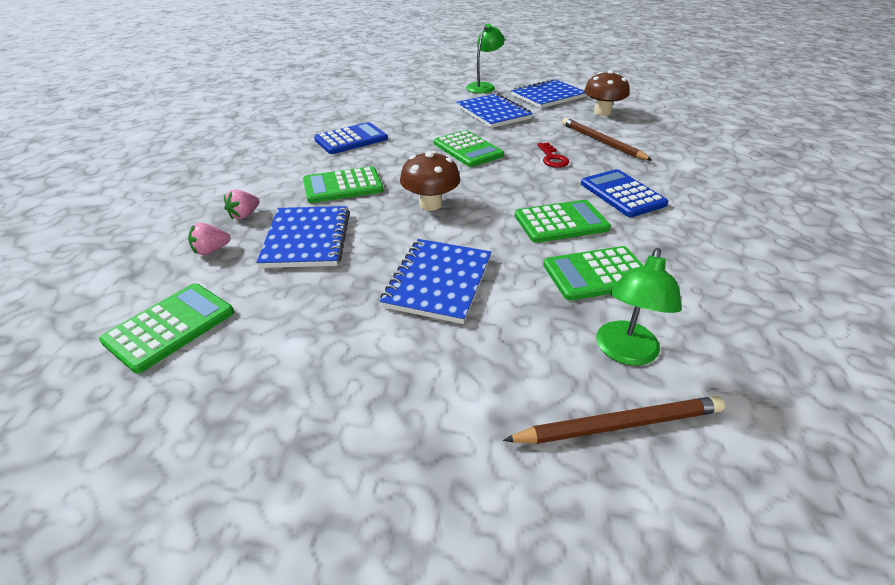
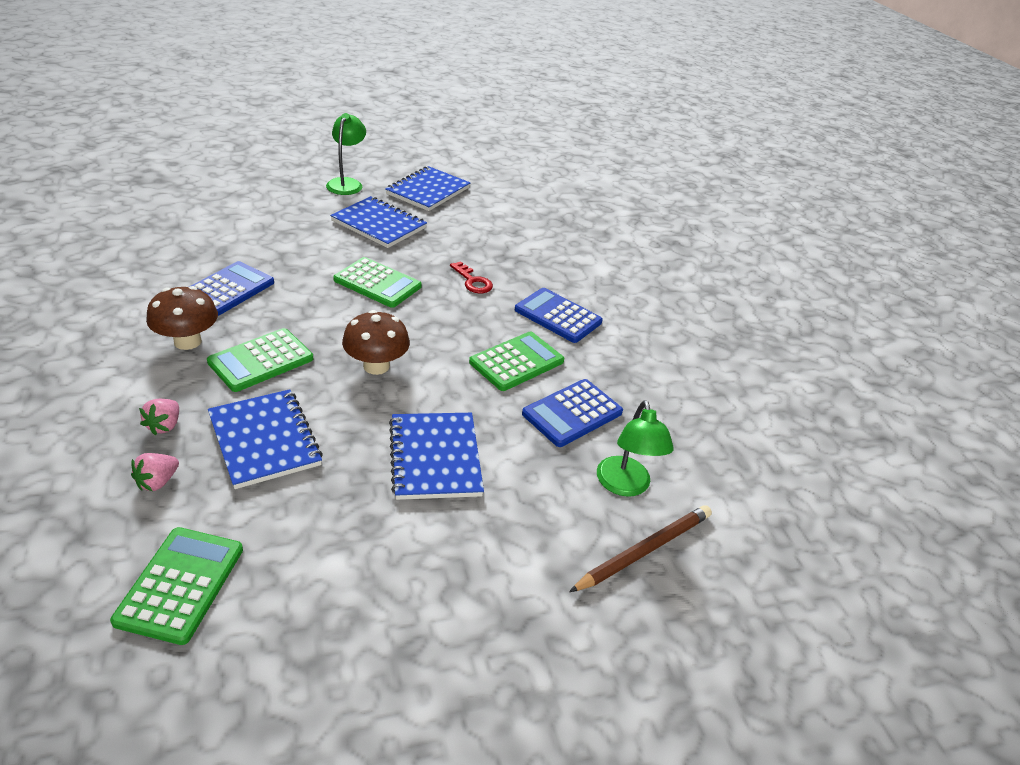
camera: 30 degrees left, 0 degrees up
(597, 274) = (572, 413): green calculator -> blue calculator
(601, 142) = (512, 251): brown pencil -> none
(602, 112) = (496, 209): brown mushroom -> brown mushroom (187, 341)

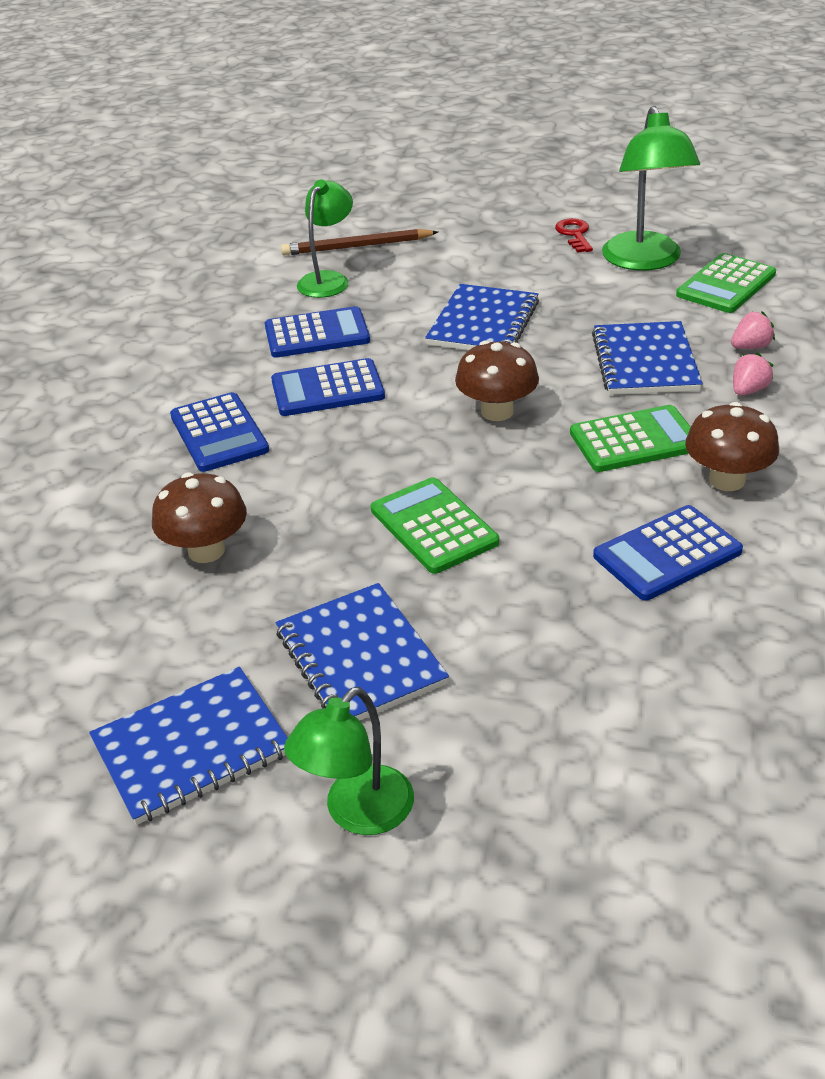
camera: 145 degrees left, 0 degrees up
(290, 610) = (645, 261): none -> green lamp
(473, 281) = (287, 505): red key -> red key (574, 234)
(495, 254) = (206, 550): none -> brown mushroom
(516, 362) = (327, 389): green calculator -> blue calculator

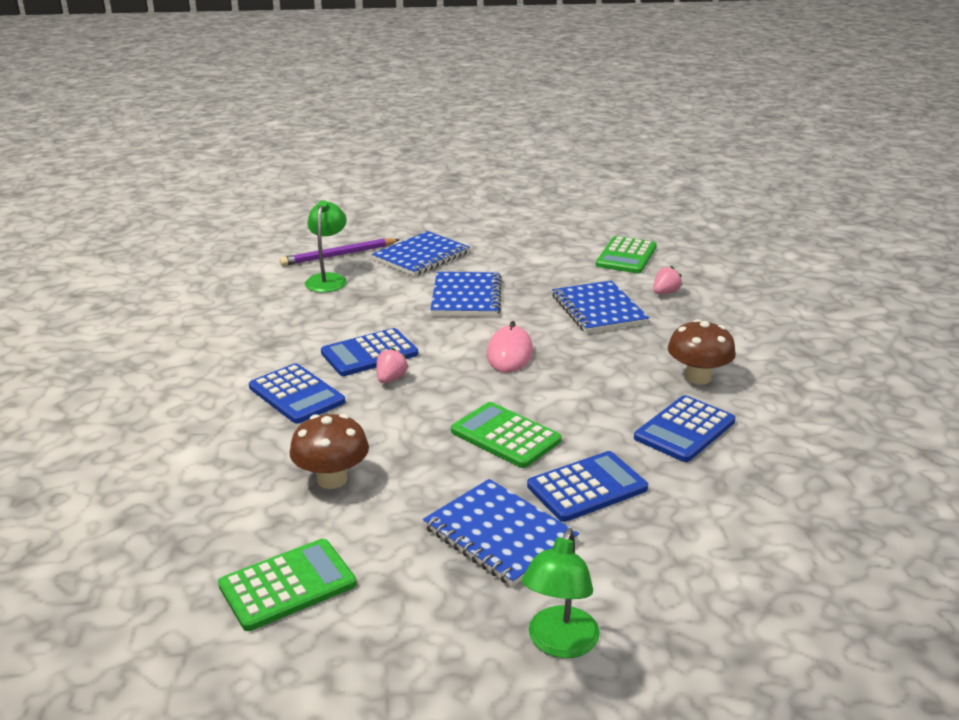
camera: 20 degrees left, 10 degrees down
(192, 748) = (399, 623): blue notebook -> blue notebook (421, 256)
(317, 334) = (339, 317): blue calculator -> blue calculator (587, 487)
(357, 247) = (339, 255): brown pencil -> purple pencil
(497, 411) = (509, 353): brown mushroom -> pink mouse
(574, 234) = (501, 233): red key -> none
(635, 440) = (620, 360): green calculator -> green calculator (287, 585)
(645, 261) = (561, 246): green lamp -> none
(748, 390) = (679, 320): pink strawberry -> pink strawberry (391, 379)

